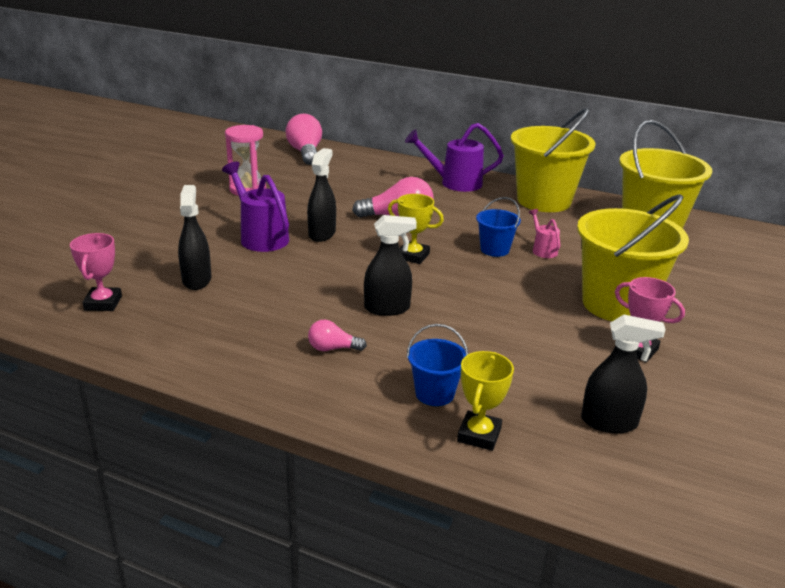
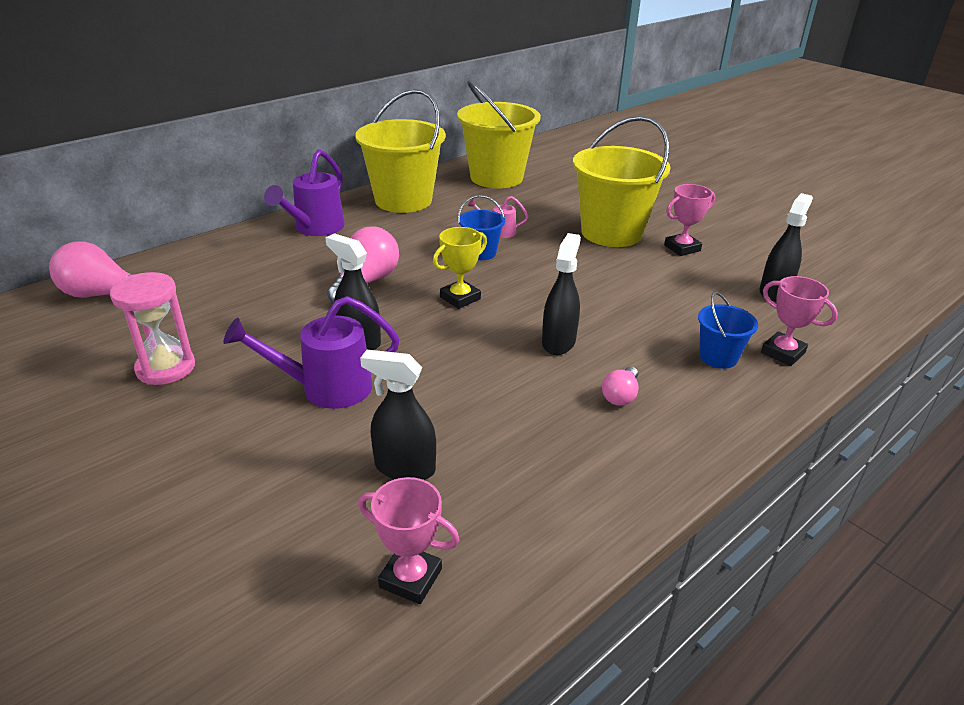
camera: 65 degrees left, 5 degrees up
(479, 435) = (783, 353): yellow trophy -> pink trophy

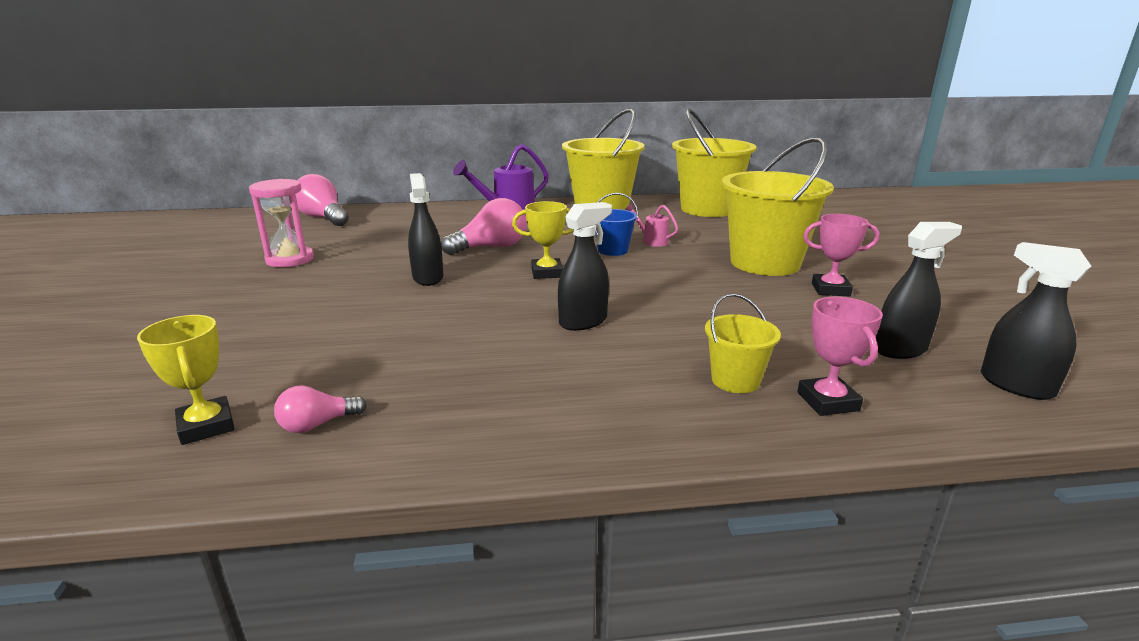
camera: 35 degrees right, 10 degrees down
(325, 388) = (358, 297): purple watering can -> none
(404, 468) = (324, 359): black spray bottle -> black spray bottle (1015, 385)
(410, 578) = (206, 426): pink trophy -> yellow trophy
(620, 395) = (578, 375): pink light bulb -> pink light bulb (317, 424)
(718, 357) = (735, 380): blue bucket -> yellow bucket

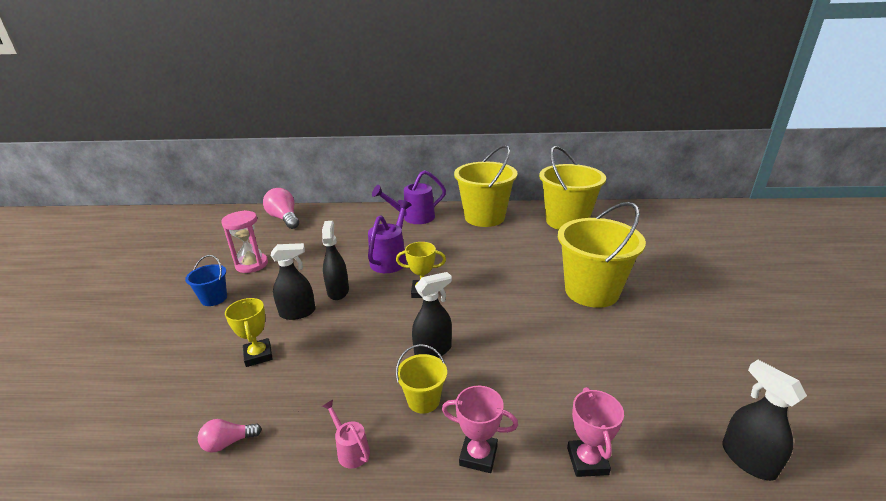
camera: 10 degrees right, 5 degrees up
(206, 426) = (161, 435): yellow trophy -> yellow trophy (258, 355)
(491, 247) = (391, 259): pink light bulb -> purple watering can
(613, 250) = (478, 268): blue bucket -> blue bucket (214, 298)
(651, 241) = (511, 258): pink watering can -> pink watering can (350, 450)
(735, 380) = (524, 428): yellow bucket -> yellow bucket (423, 400)
(830, 289) = (634, 328): pink trophy -> pink trophy (478, 455)
(900, 349) = (666, 406): black spray bottle -> black spray bottle (298, 313)

